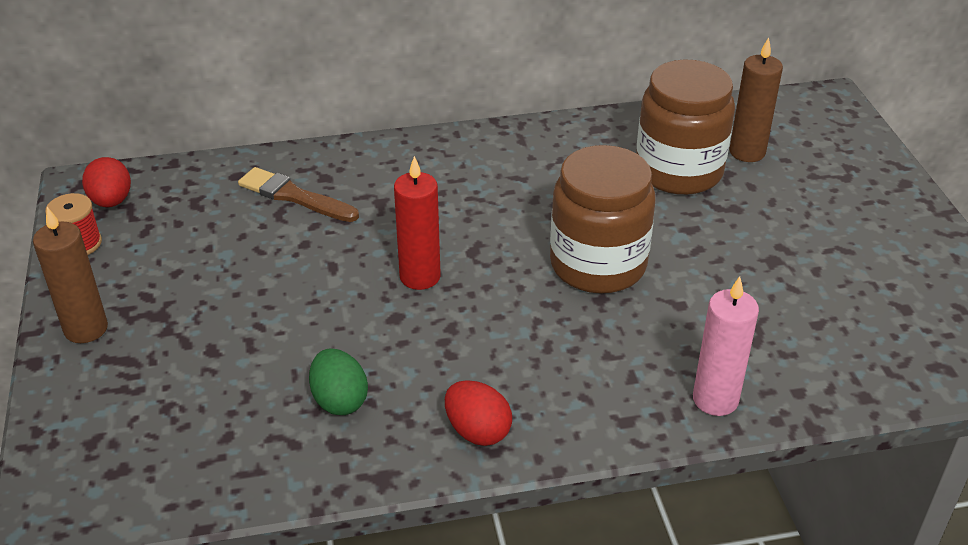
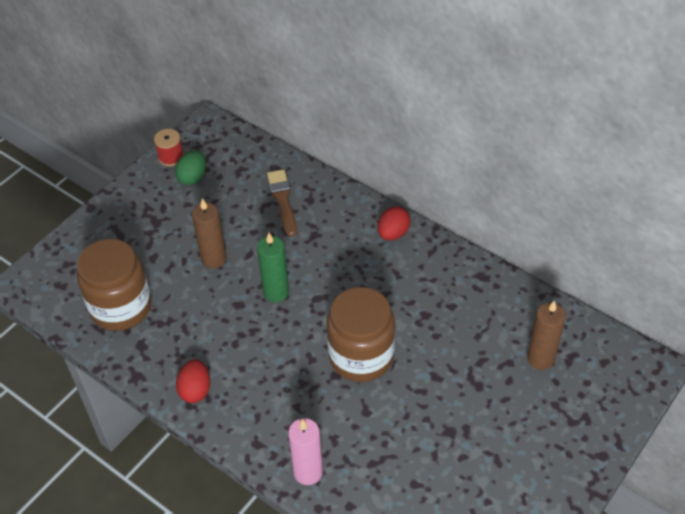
camera: 50 degrees right, 10 degrees up
(86, 329) = (124, 206): brown candle -> brown candle (214, 259)
(111, 201) = (209, 142): red egg -> red egg (393, 233)
(339, 400) = (166, 326): green egg -> green egg (192, 177)
(420, 277) = (276, 292): red candle -> green candle
(679, 171) = (483, 338): brown jar -> brown jar (121, 307)

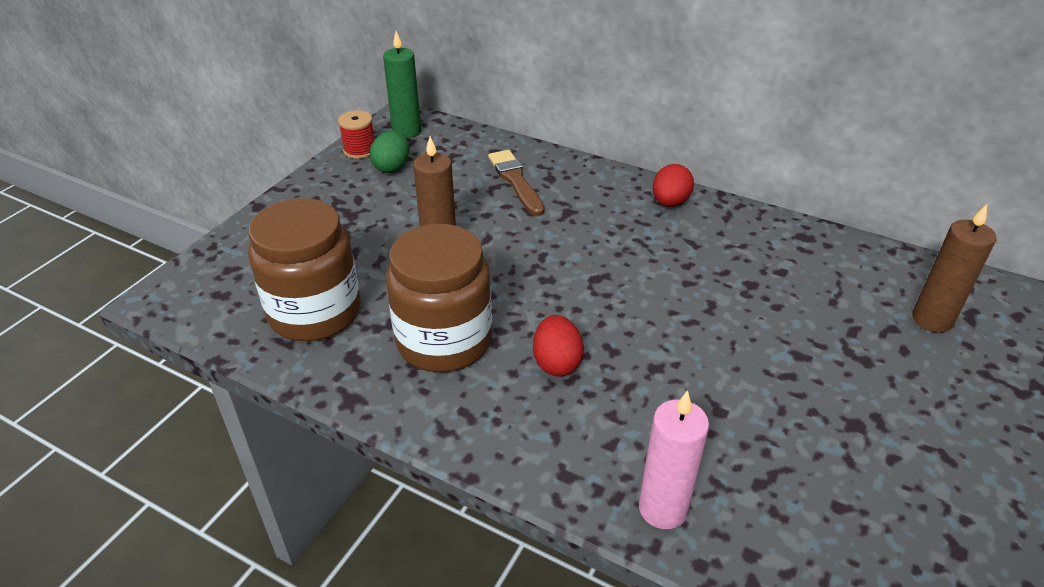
camera: 10 degrees left, 10 degrees down
(195, 390) = (449, 408): red egg -> red egg (557, 363)
(276, 292) = (536, 276): green candle -> green candle (406, 131)
(361, 356) = (683, 340): brown jar -> brown jar (444, 341)

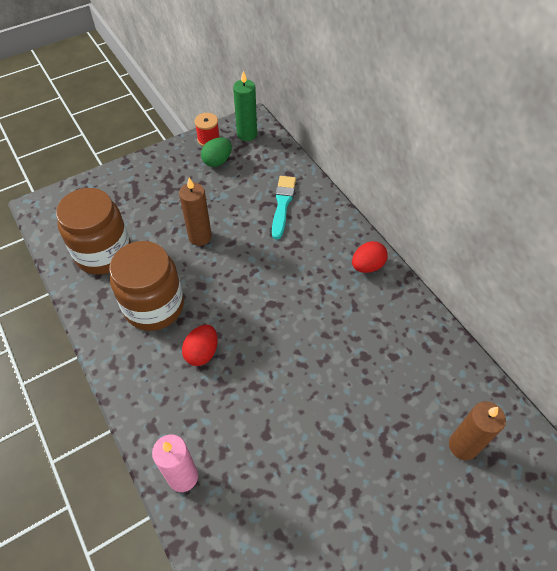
camera: 30 degrees right, 15 degrees up
(515, 181) = (282, 204): brown brush -> turquoise brush

